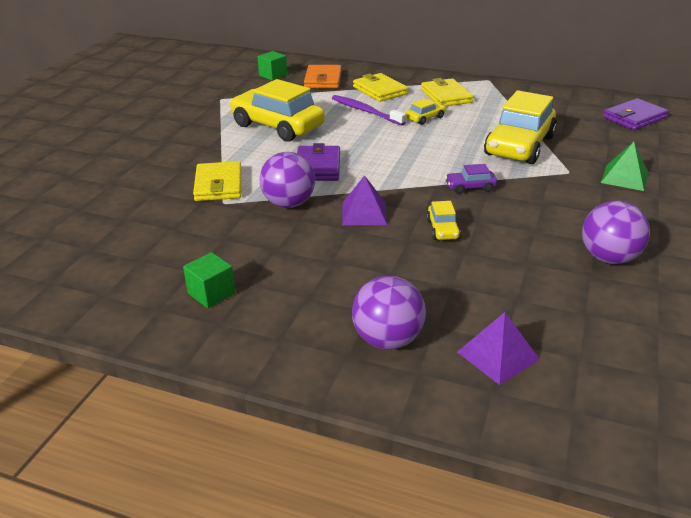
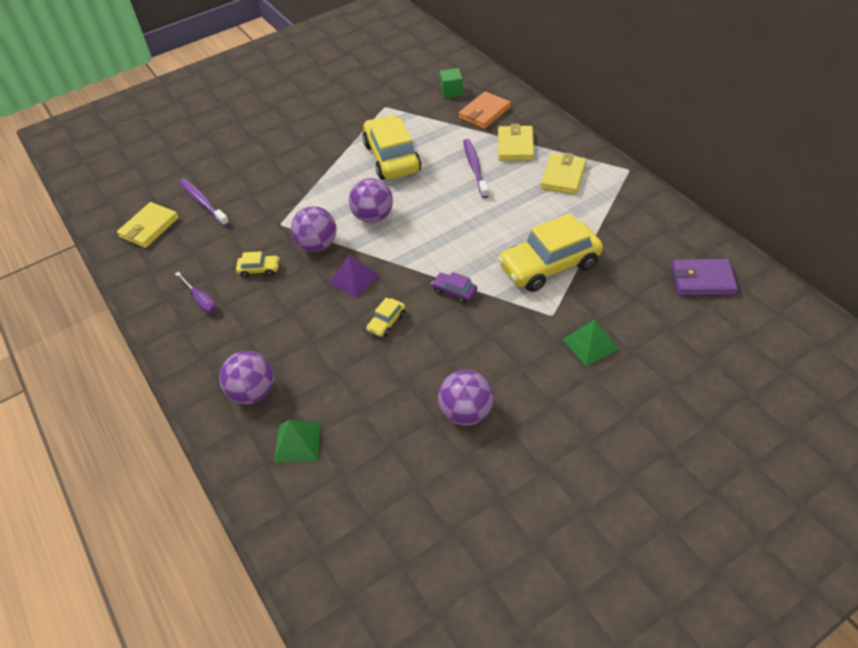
camera: 40 degrees right, 15 degrees up
(100, 217) = (203, 202): none -> purple toothbrush
(211, 293) = (201, 300): green cube -> purple screwdriver
(219, 185) = (294, 204): yellow wallet -> yellow wallet (149, 227)
(317, 167) = (373, 217): purple wallet -> purple ball
(425, 118) = (512, 197): yellow car -> yellow car (259, 269)
(497, 355) = (297, 442): purple pyramid -> green pyramid

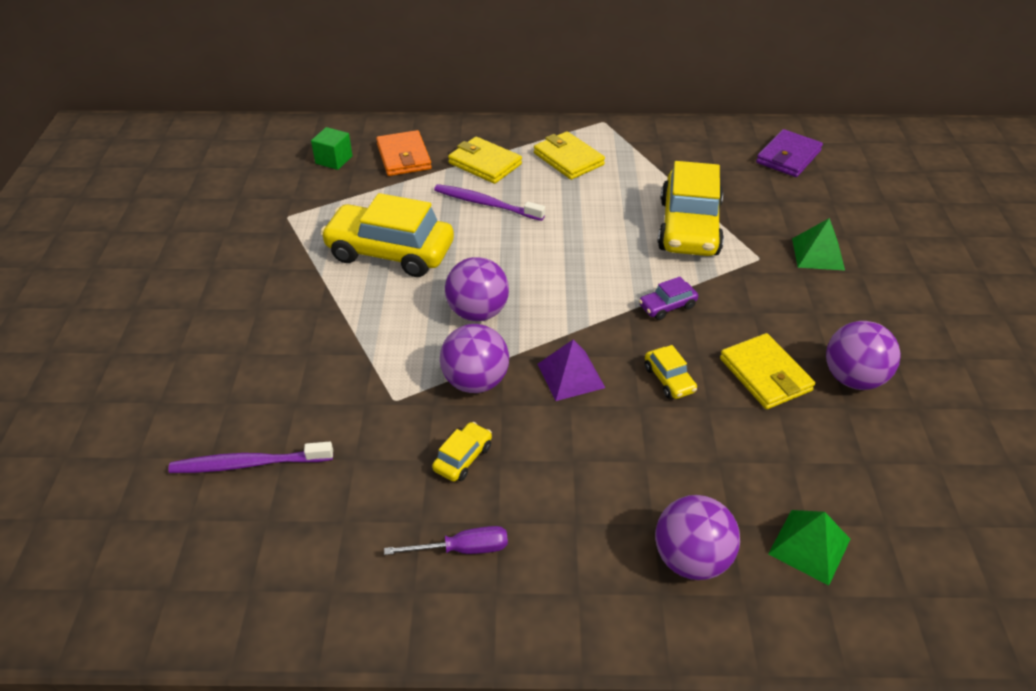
camera: 60 degrees left, 5 degrees down
(149, 227) = (228, 553): yellow wallet -> yellow wallet (765, 374)

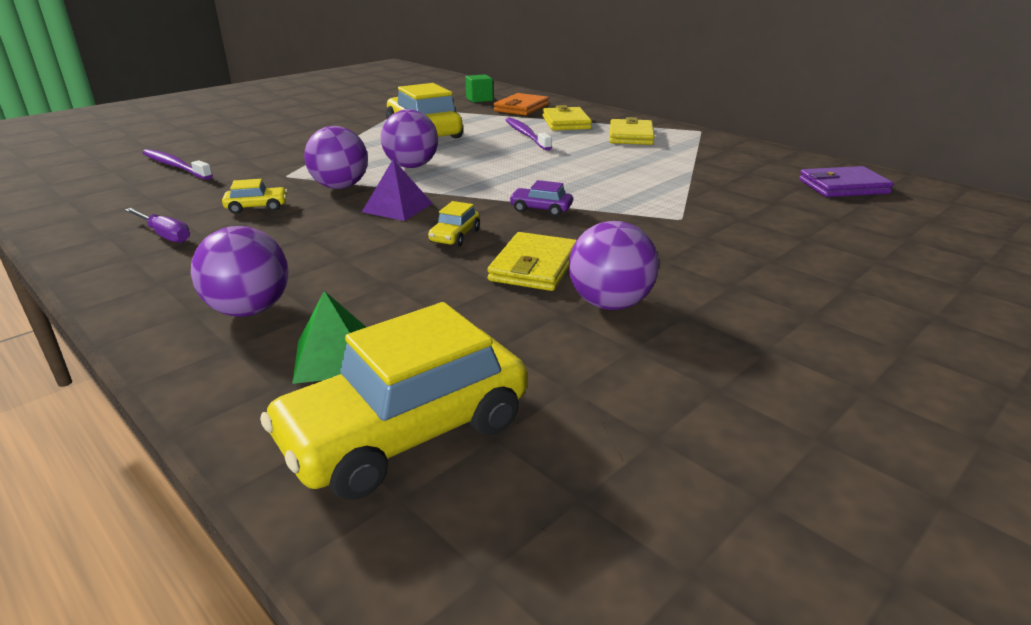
camera: 45 degrees right, 15 degrees down
(688, 227) = (653, 186): yellow car -> yellow car (405, 432)
(817, 254) = (747, 236): green pyramid -> none

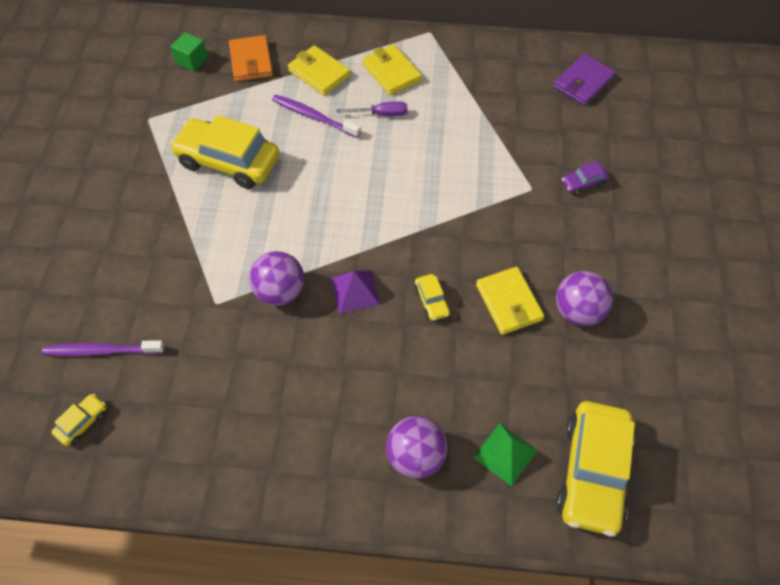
camera: 40 degrees left, 30 degrees up
(164, 235) = (250, 434): purple screwdriver -> purple screwdriver (381, 114)
(257, 207) = (261, 359): yellow car -> yellow car (82, 422)
(411, 166) = (291, 226): purple ball -> none
(541, 209) = (444, 231): purple car -> purple car (583, 183)

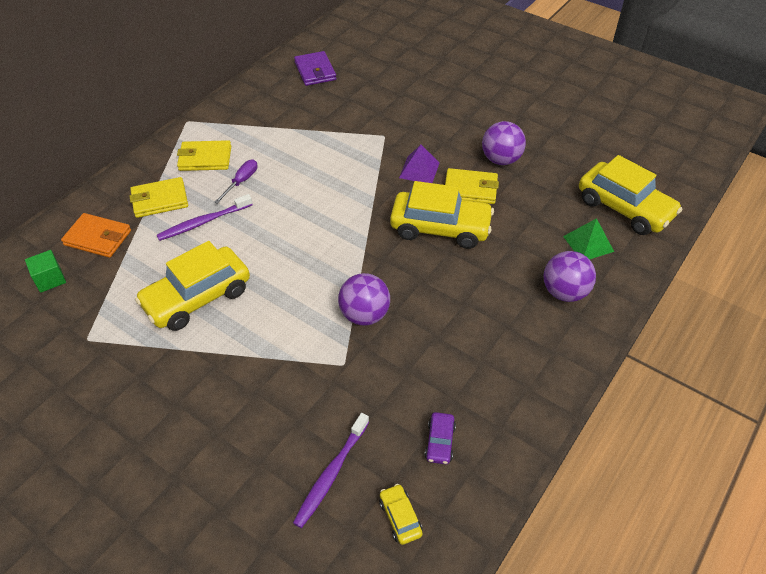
camera: 60 degrees left, 10 degrees down
(355, 291) = (399, 268): purple pyramid -> purple pyramid (419, 170)
(431, 301) = (440, 228): yellow car -> yellow car, size x2.30
(583, 183) = (400, 110): purple car -> purple car (439, 442)

